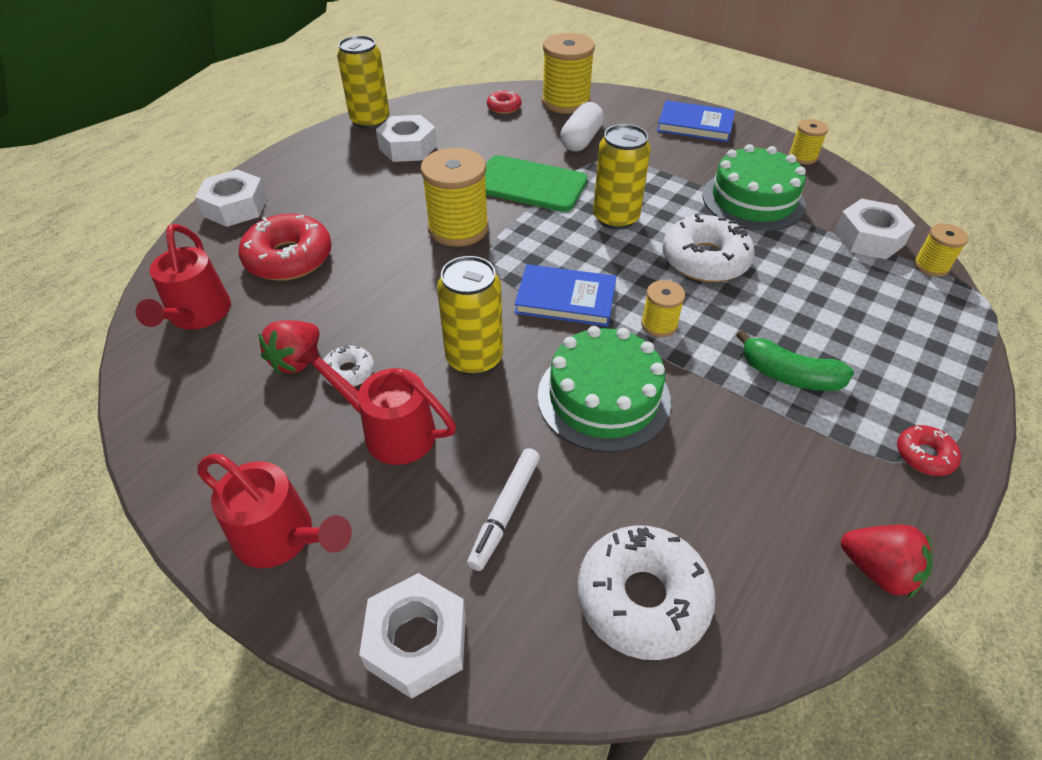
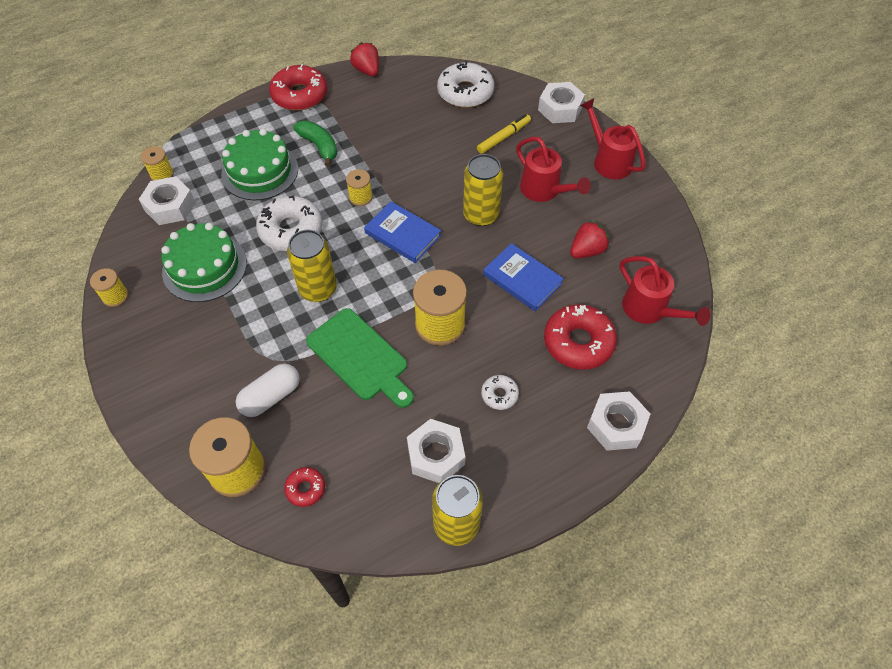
camera: 155 degrees left, 10 degrees up
(197, 316) = (649, 310): red watering can -> red watering can turned 120 degrees clockwise
(349, 372) = (557, 232): white donut -> white donut (499, 394)
(505, 512) = (503, 137): white marker -> yellow marker
(603, 398) = (424, 169): green cake -> green cake (260, 171)
(695, 125) = (153, 375): blue book -> blue book (522, 279)
(924, 455) = (299, 95): red donut -> red donut, size x1.99

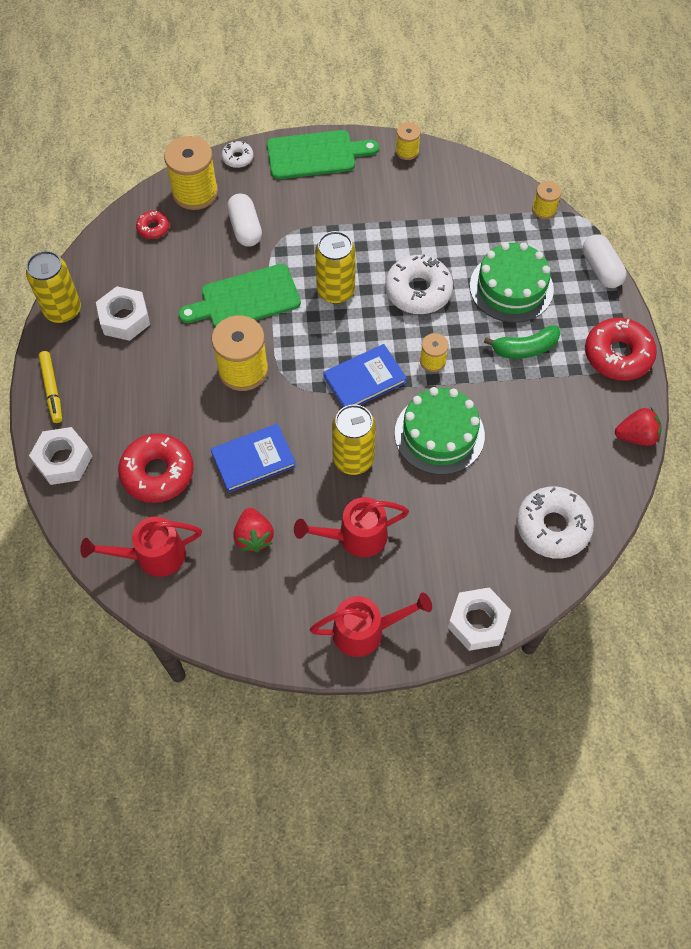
camera: 115 degrees right, 5 degrees up
(143, 375) = (315, 155): none -> green cutting board
(170, 206) = (496, 207): white nut -> none
(204, 267) = (407, 216): green cake -> green cake (439, 434)
(217, 123) = (601, 269): none -> white capsule
(499, 394) = (147, 385): white donut -> white donut (237, 158)
(503, 137) = (456, 534): yellow marker -> yellow marker (52, 389)

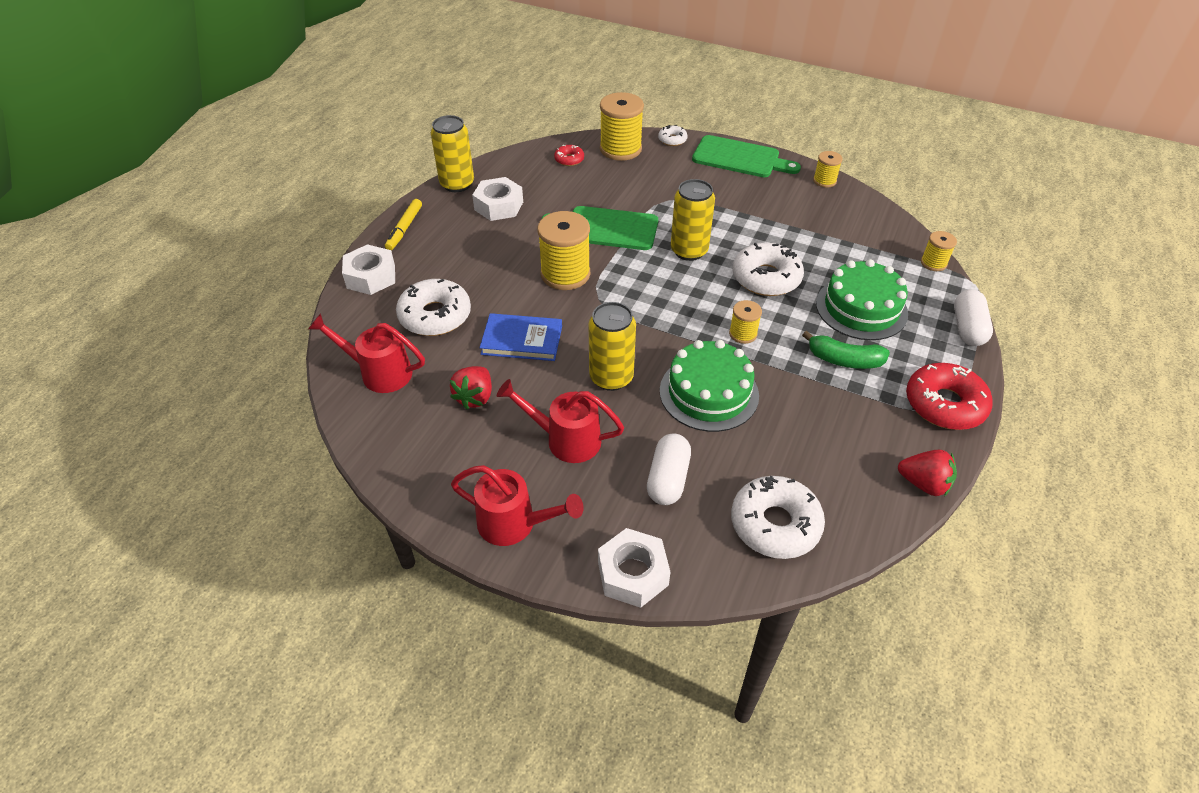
camera: 30 degrees right, 15 degrees down
(157, 473) = (435, 316): red donut -> white donut
(245, 228) = (643, 184): white capsule -> white capsule (668, 479)
(364, 380) = (667, 322): blue book -> none

